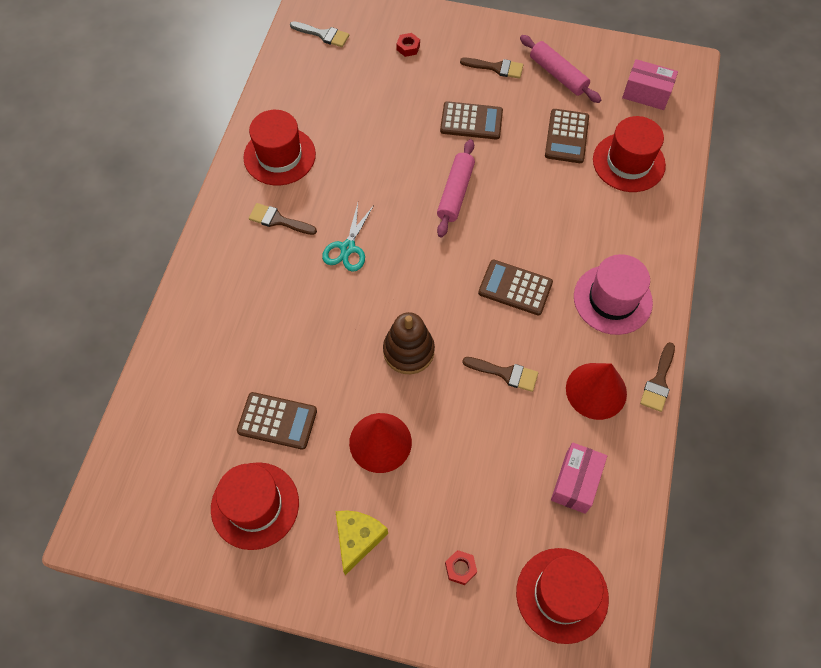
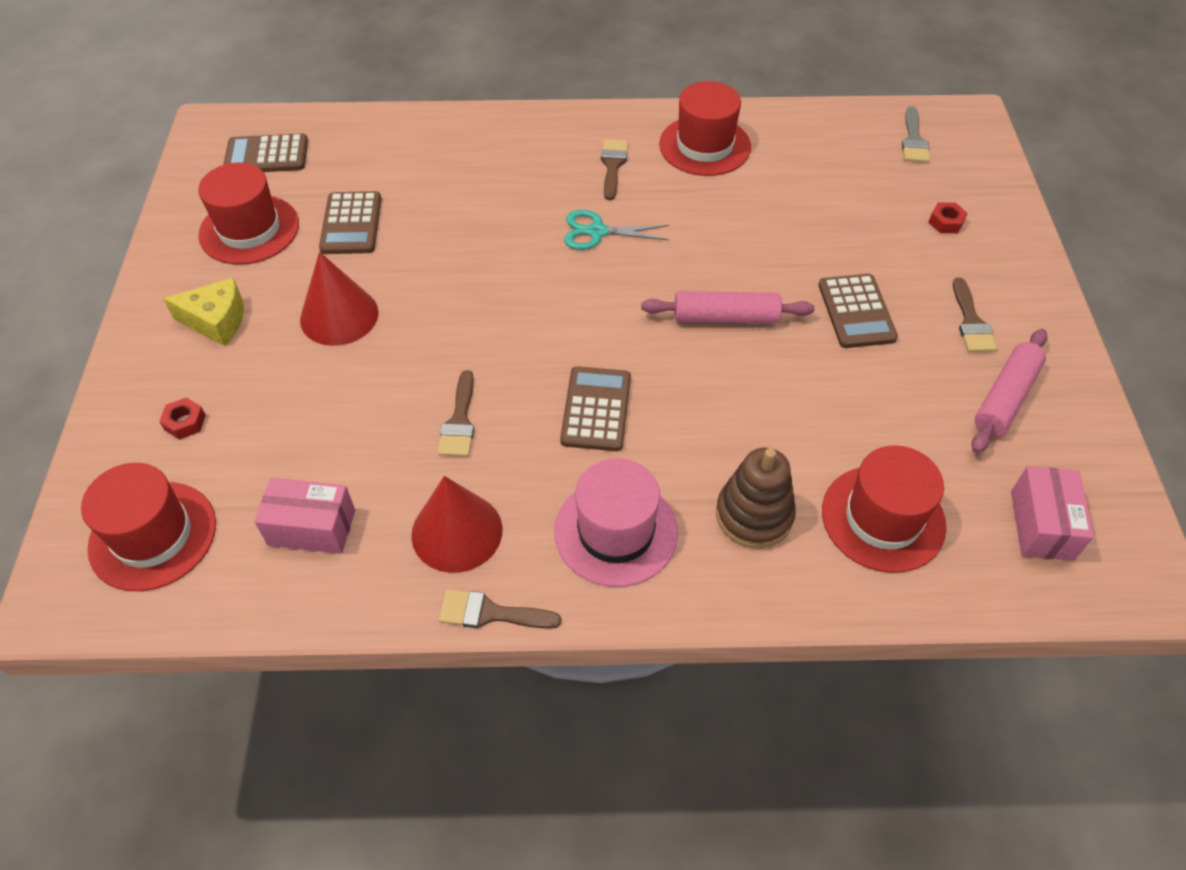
camera: 75 degrees right, 10 degrees down
(408, 351) = (468, 317): brown stacking toy -> brown stacking toy (754, 515)
(566, 136) = (890, 428): brown calculator -> brown calculator (266, 155)

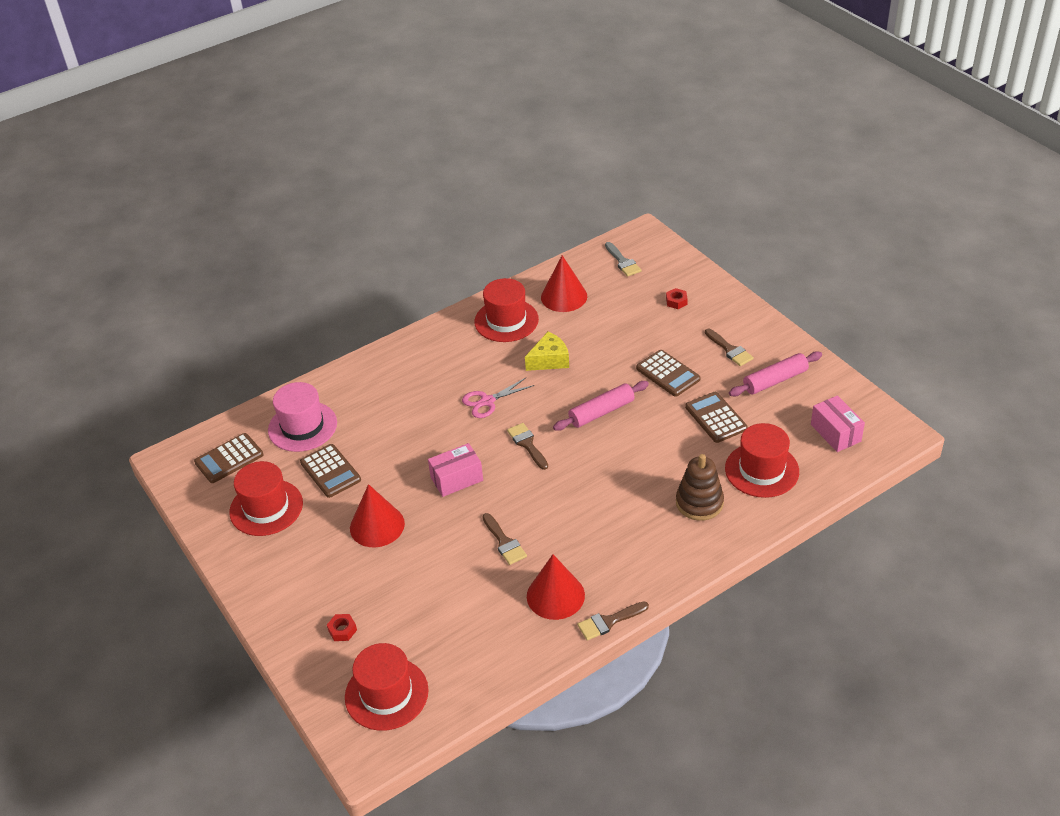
camera: 30 degrees left, 10 degrees down
(216, 321) = (302, 568): yellow cheese -> yellow cheese (549, 360)
(312, 527) = (474, 638): pink box -> pink box (457, 479)
(596, 409) = (574, 496): brown calculator -> brown calculator (716, 418)
(597, 232) = (487, 401): turquoise scissors -> pink scissors
(613, 165) = (461, 358): brown brush -> brown brush (527, 444)
(616, 531) = (638, 549): pink hat -> pink hat (302, 426)
(801, 149) = (564, 296): none -> red cone
(1005, 398) = (775, 380): pink rolling pin -> pink rolling pin turned 60 degrees clockwise

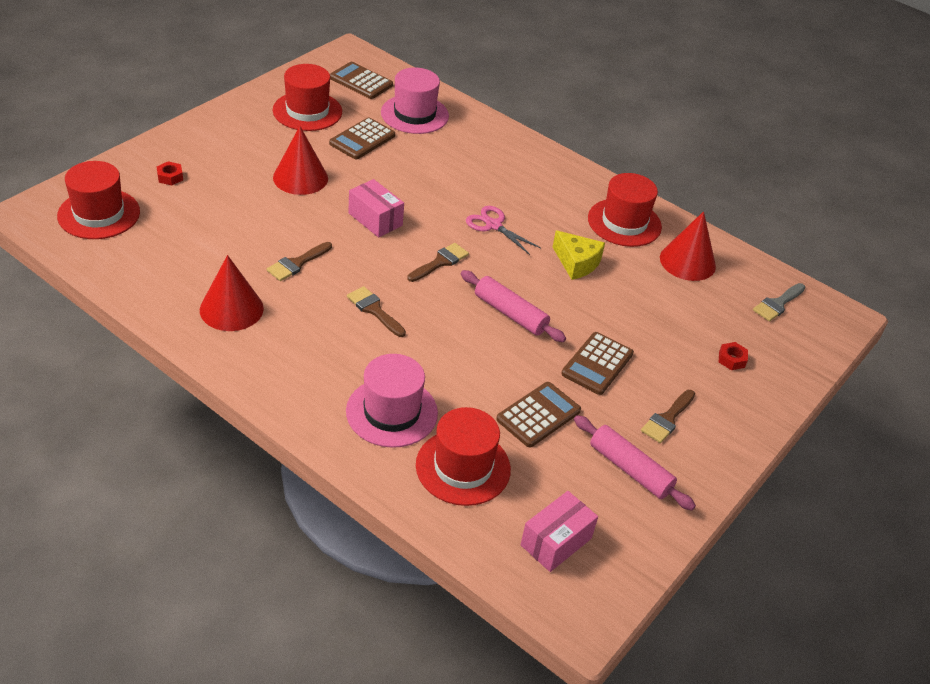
camera: 65 degrees right, 0 degrees up
(609, 622) = (201, 353): brown brush -> brown brush (374, 310)
(699, 503) = (391, 412): brown stacking toy -> pink hat

